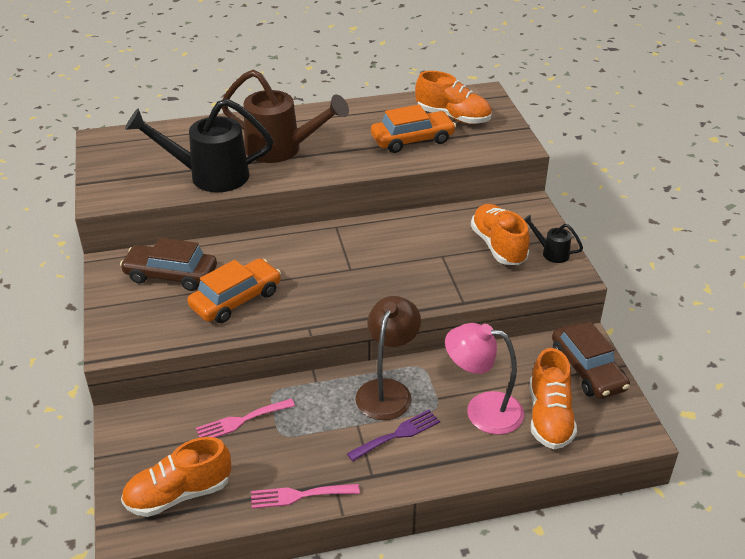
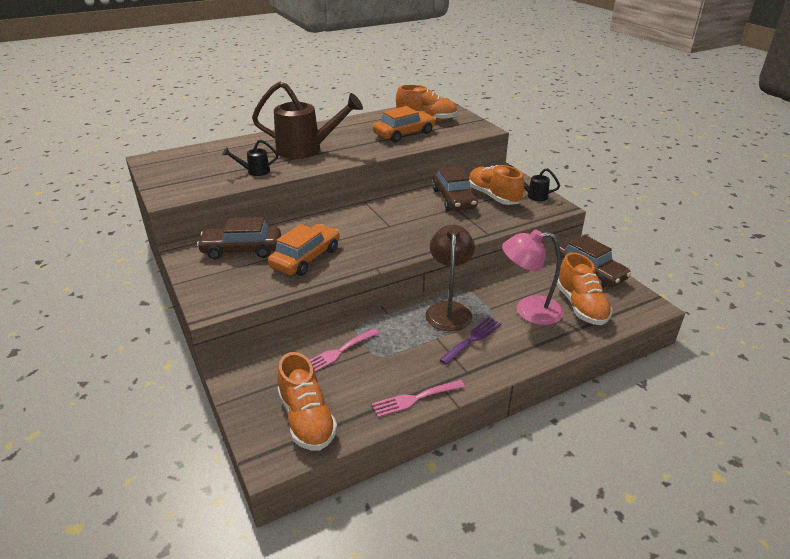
camera: 15 degrees left, 5 degrees down
(178, 494) = (307, 419): orange shoe -> orange shoe turned 75 degrees counterclockwise
(209, 175) = (254, 171): black watering can -> black watering can, size x0.45
(446, 241) = (453, 199): none -> brown car

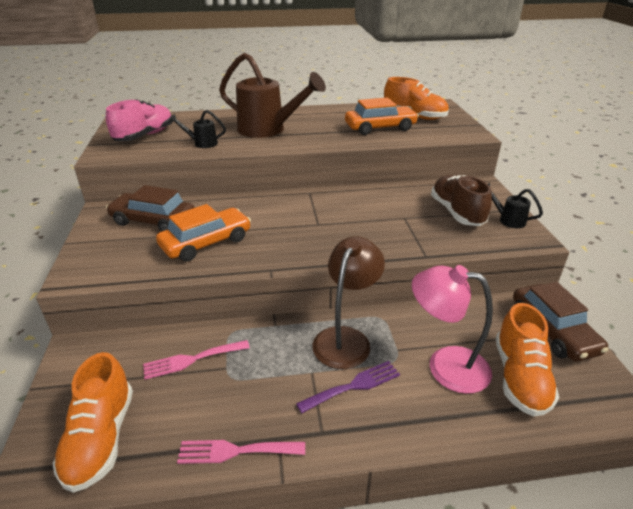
camera: 20 degrees right, 0 degrees up
(191, 173) = (145, 136): none -> pink shoe
(453, 199) = (408, 207): brown car -> none
(493, 197) = (457, 212): orange shoe -> brown shoe

